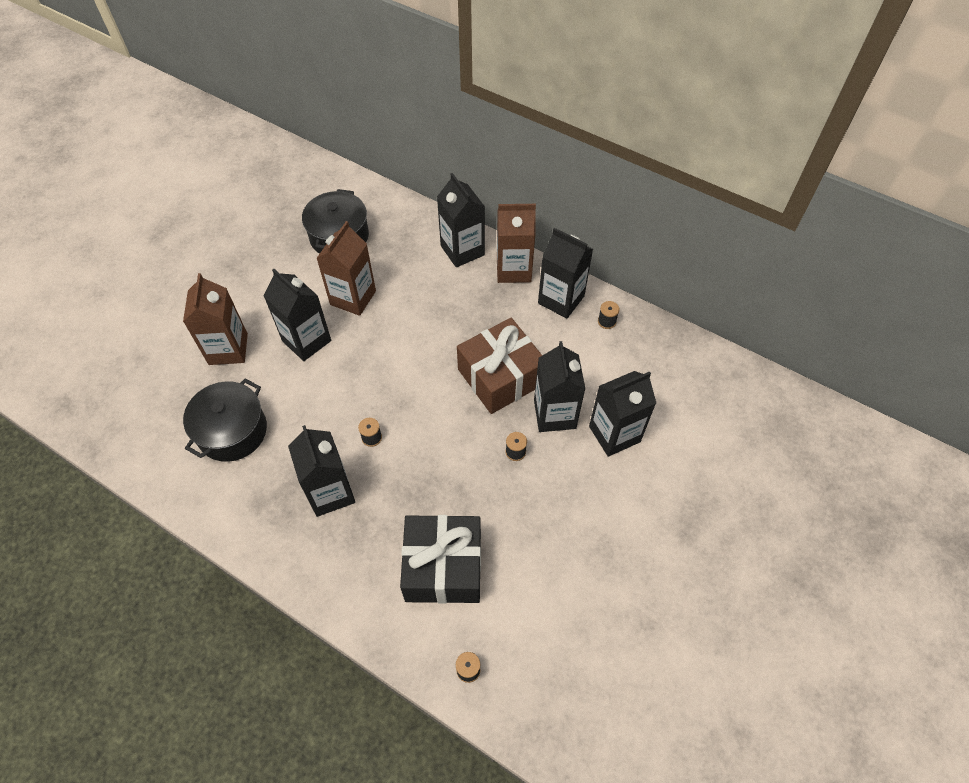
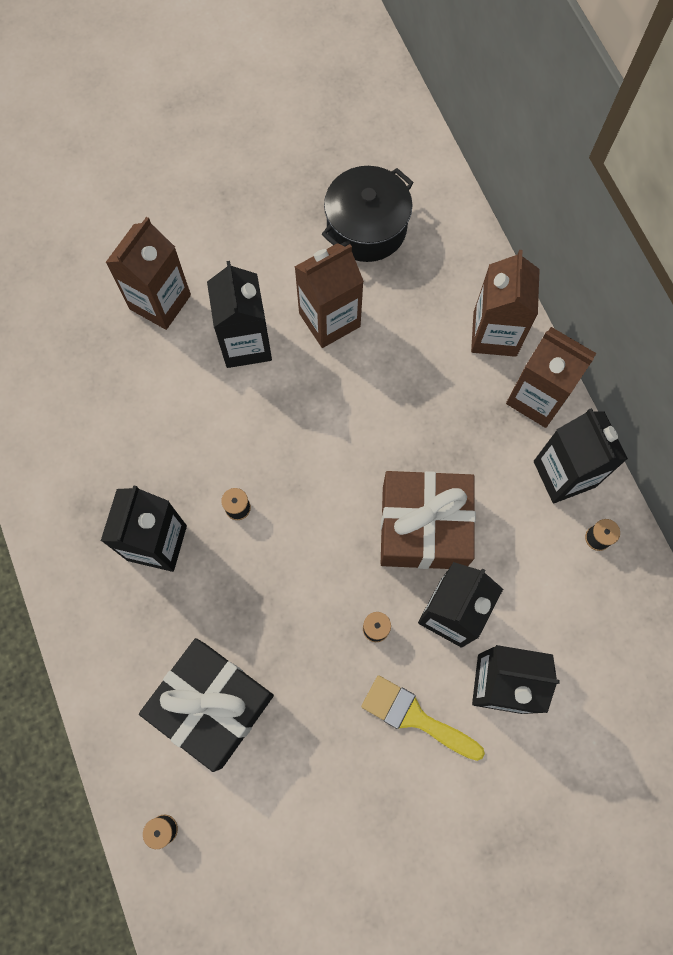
camera: 35 degrees right, 15 degrees up
(232, 431) = (106, 405): black pot -> none
(462, 250) = (494, 334): black carton -> brown carton
(579, 486) = (414, 717): none -> yellow brush

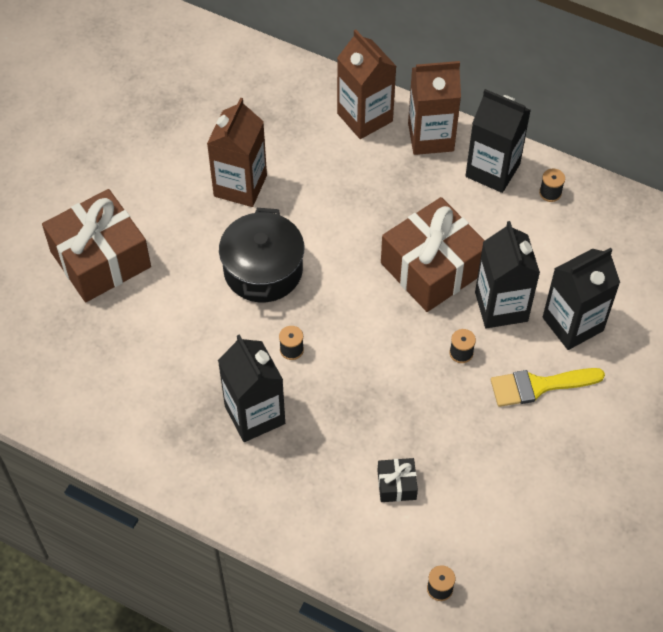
camera: 40 degrees left, 15 degrees down
(160, 302) = (100, 259): brown carton -> brown gift
(212, 704) = (396, 485): black gift -> black gift, size x0.43
(246, 344) = (193, 242): black carton -> none
(366, 228) = (209, 110): black pot -> black pot (263, 270)

